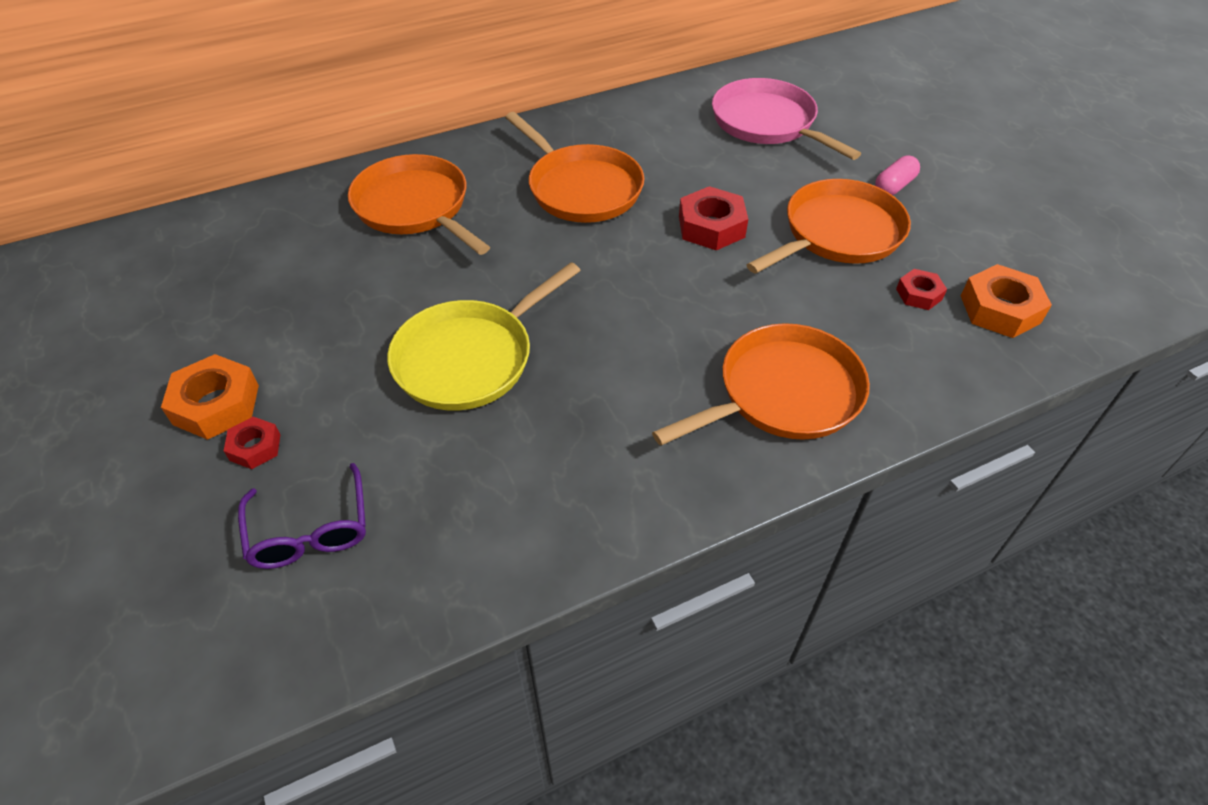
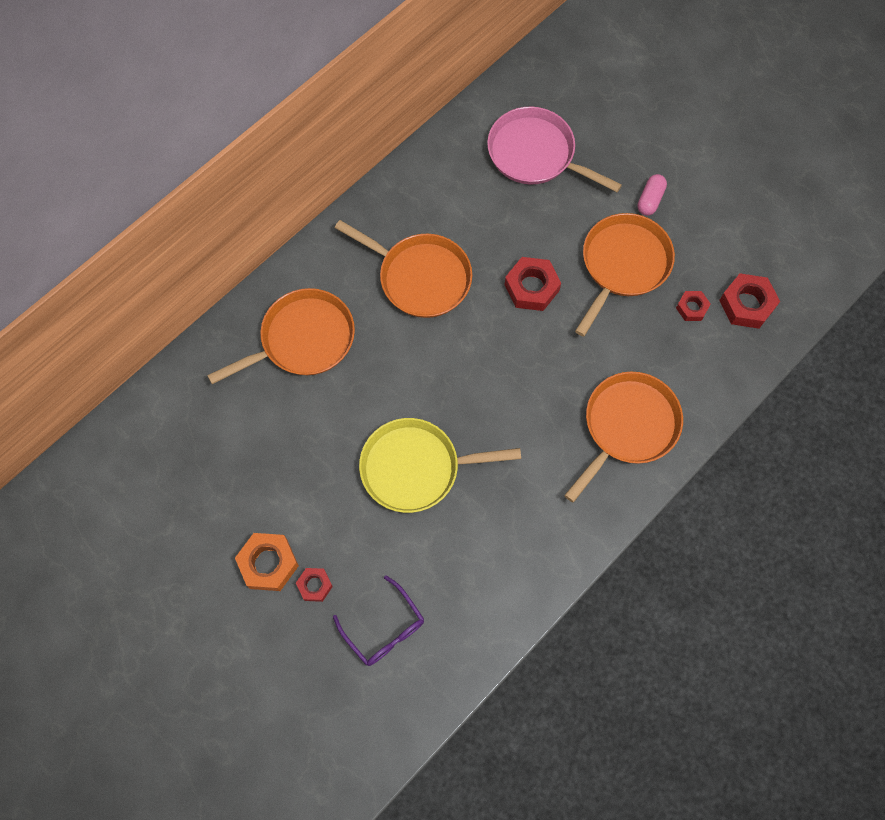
camera: 20 degrees left, 20 degrees up
(415, 207) = (303, 339): orange pan -> orange pan turned 120 degrees clockwise
(469, 358) = (415, 468): yellow pan -> yellow pan turned 60 degrees clockwise
(1000, 309) = (746, 304): orange nut -> red nut

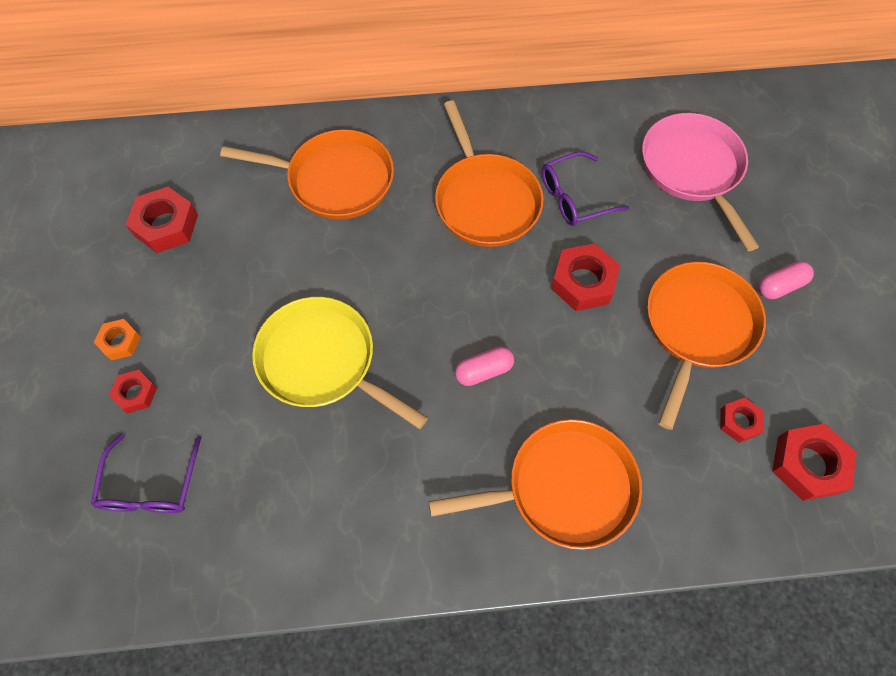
camera: 40 degrees right, 5 degrees down
(214, 463) = (166, 225): none -> red nut
(268, 563) = (120, 342): orange nut -> orange nut, size x0.58
(476, 231) = (574, 197): none -> purple glasses
(521, 393) = (484, 371): none -> pink capsule
(623, 264) = (697, 326): orange pan -> orange pan turned 45 degrees counterclockwise

